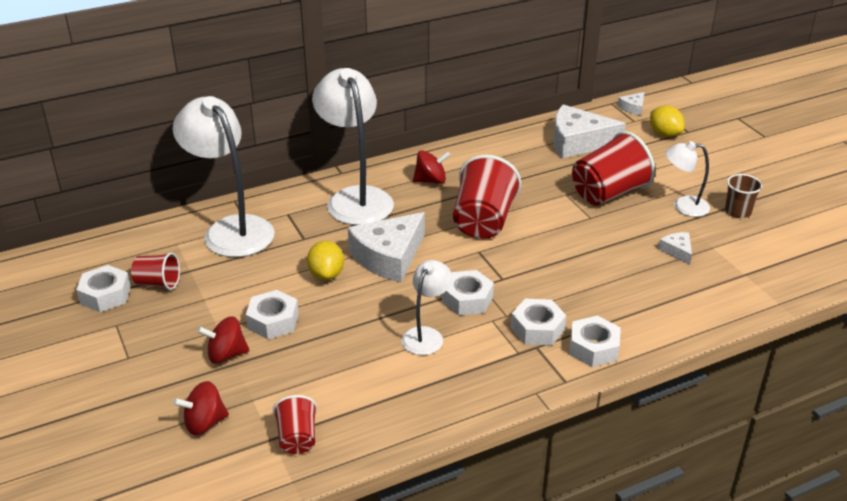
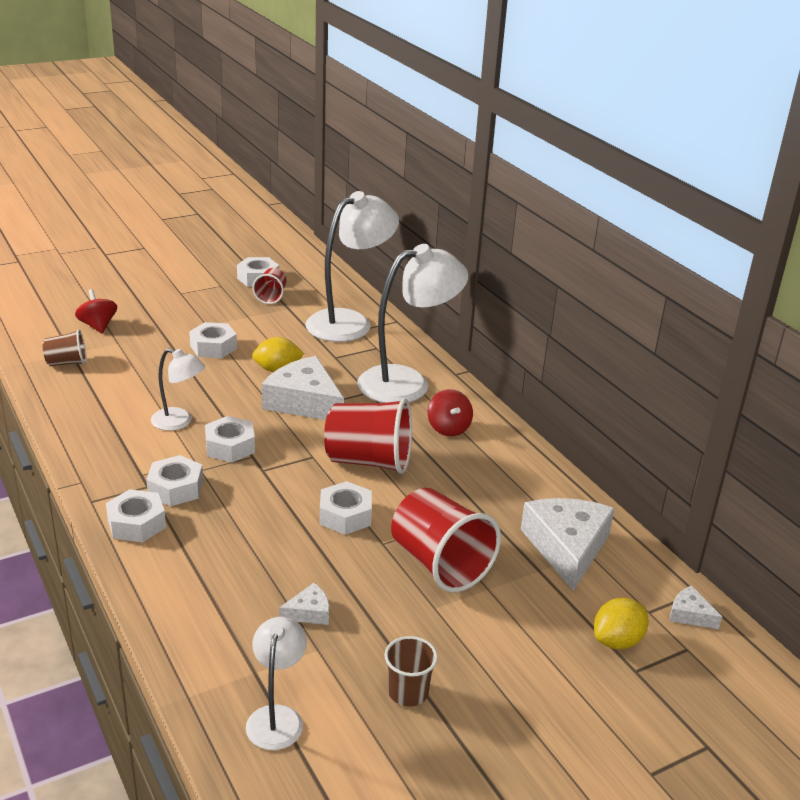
camera: 85 degrees right, 5 degrees down
(226, 355) = (174, 329): red spinning top -> none
(297, 438) = (67, 363): red cup -> brown cup
(560, 234) = (345, 515): none -> white nut
(683, 206) = (416, 633): white lamp -> white lamp (277, 717)

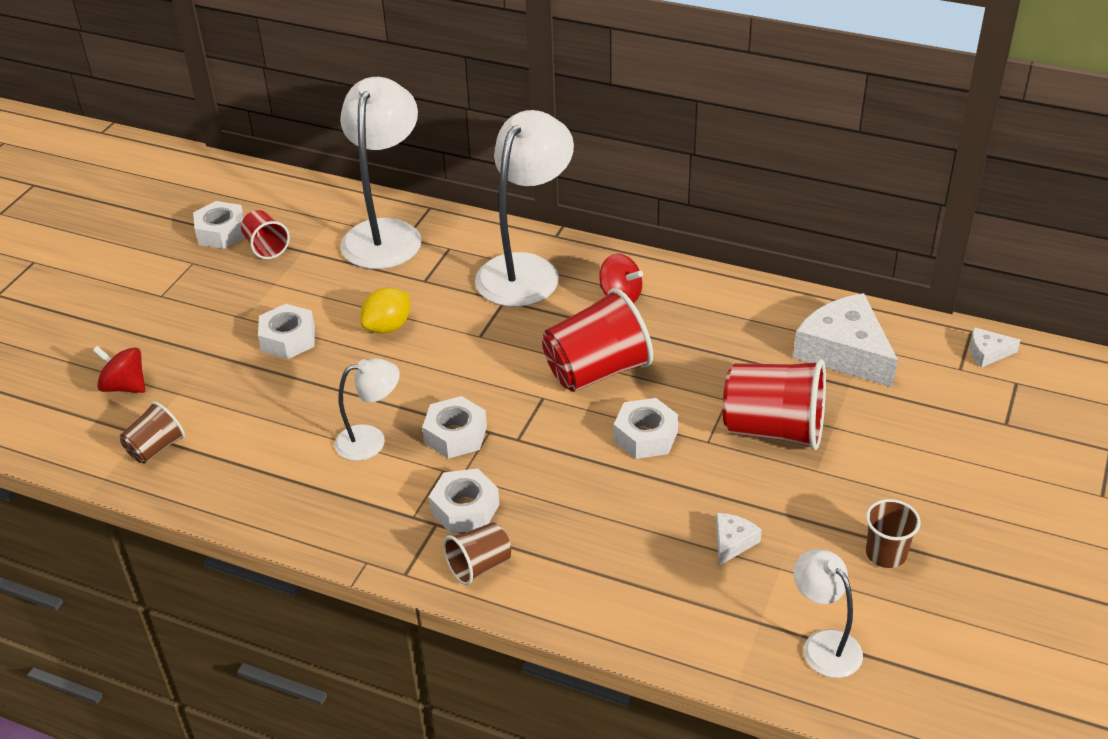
camera: 35 degrees left, 10 degrees up
(136, 523) = (479, 566): white nut -> brown cup
(304, 402) = (460, 346): white cheese -> none
(617, 641) = (968, 408): yellow lemon -> none

